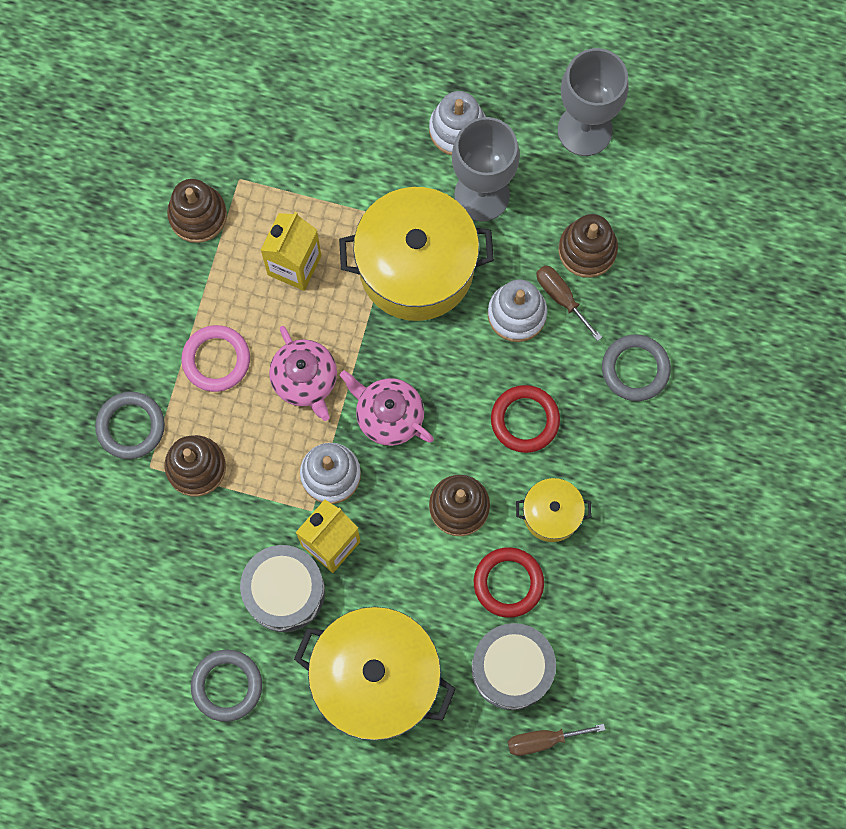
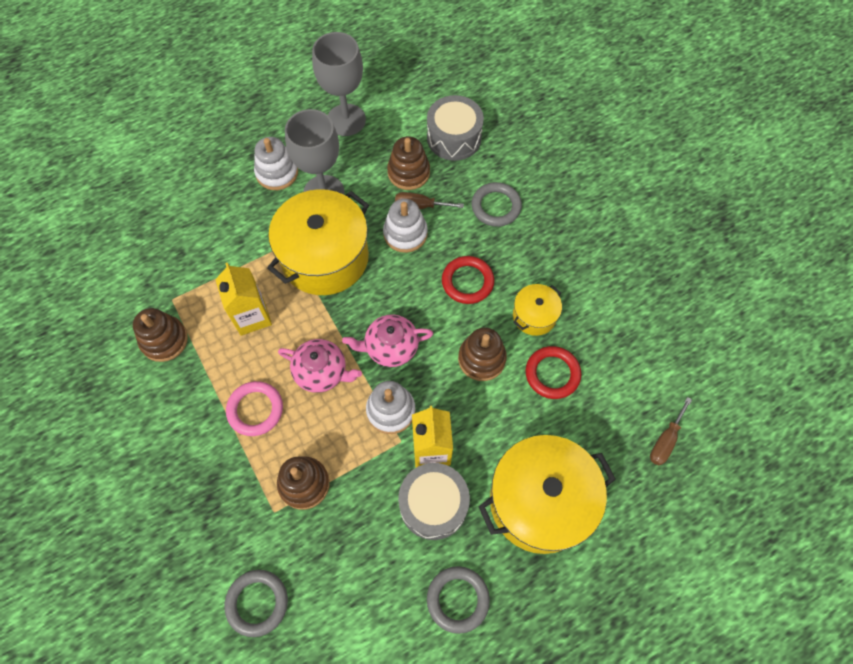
camera: 45 degrees left, 10 degrees down
(131, 426) = (238, 499): grey ring -> grey ring (257, 603)
(512, 669) = (605, 418): grey drum -> grey drum (454, 138)

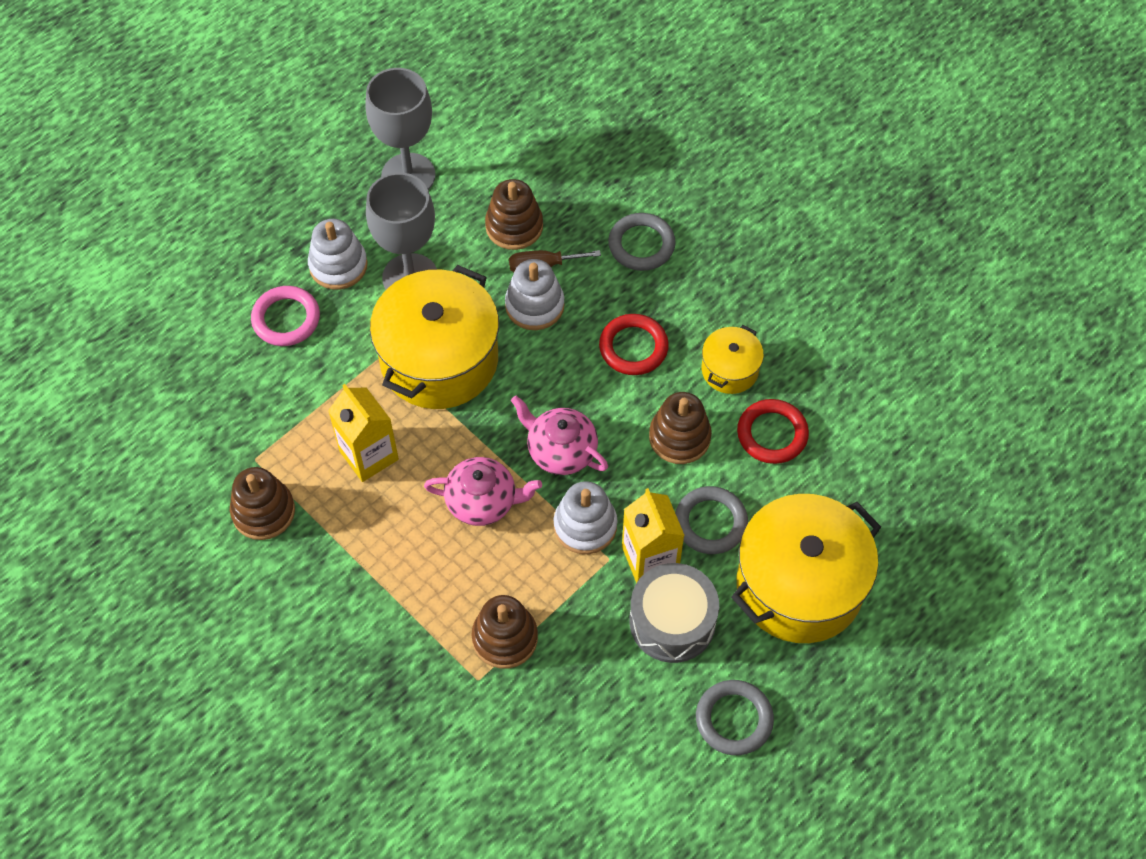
camera: 15 degrees left, 5 degrees down
(255, 410) = (413, 567): pink ring -> pink ring (286, 319)
(257, 603) = (493, 786): grey ring -> grey ring (710, 522)
(390, 347) = (560, 450): pink teapot -> pink teapot turned 60 degrees clockwise
(454, 138) = (560, 168): grey drum -> none
(665, 440) = (929, 479): brown screwdriver -> none

